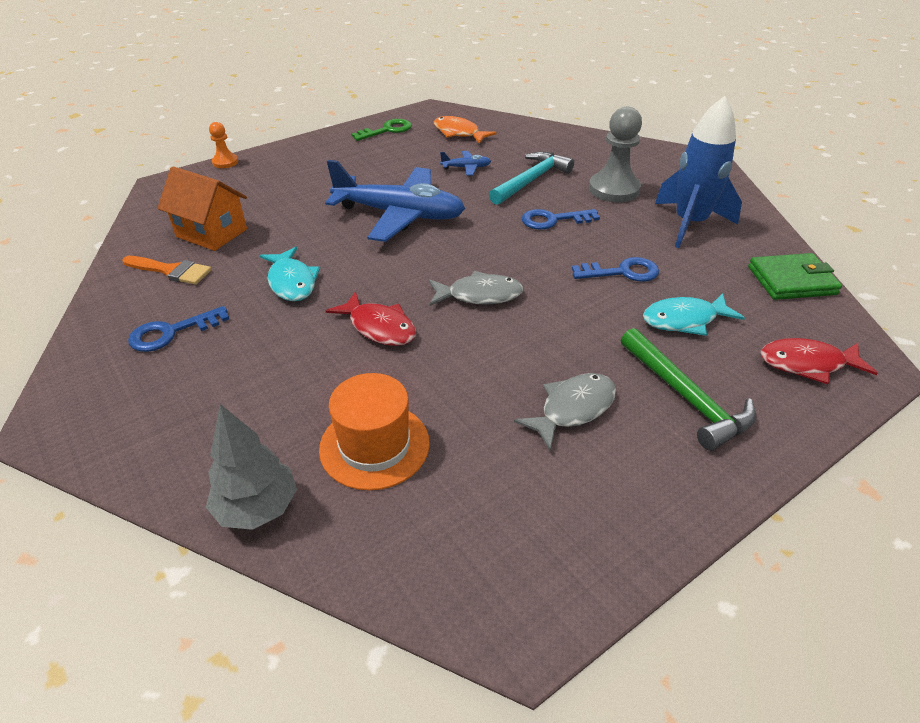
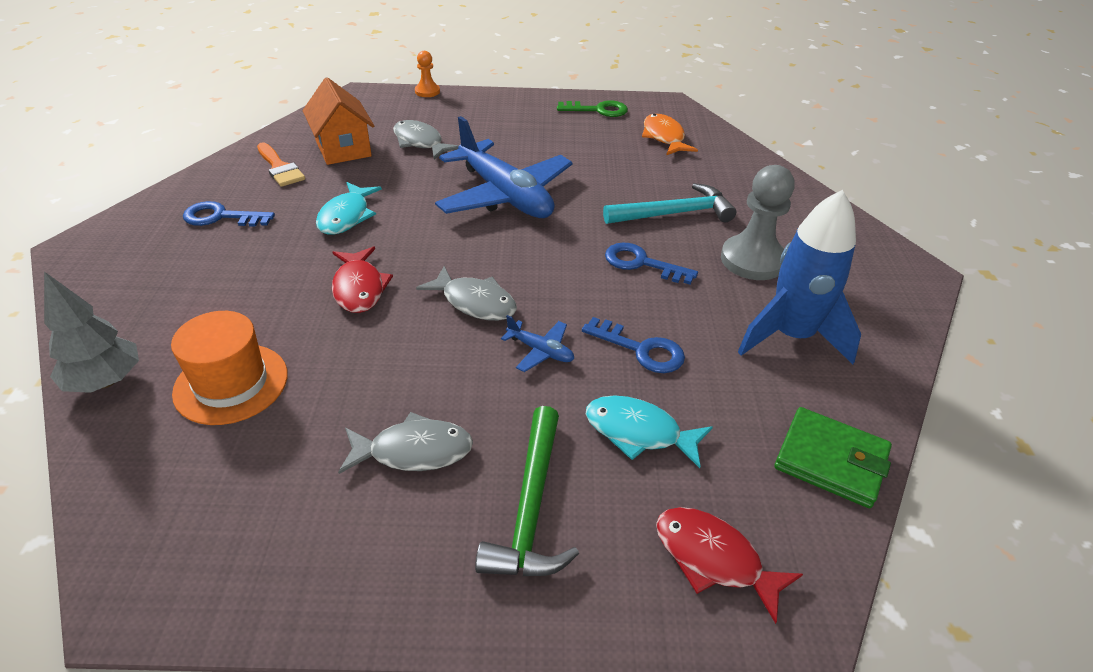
camera: 35 degrees right, 0 degrees up
(276, 203) = (420, 142): none -> grey fish
(466, 168) = (625, 175): blue plane -> blue plane (540, 351)

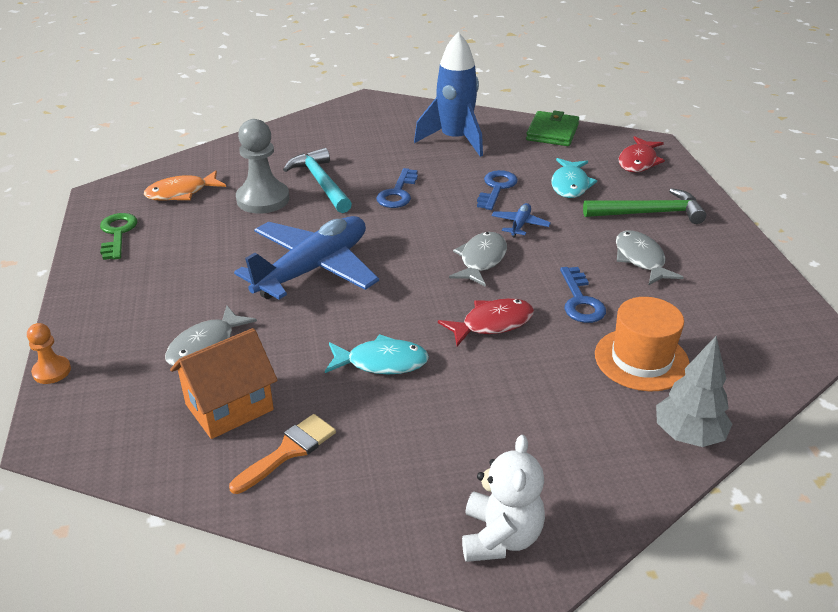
camera: 100 degrees left, 5 degrees down
(118, 243) = (500, 537): none -> white teddy bear
(221, 217) = (414, 463): blue key -> blue key (580, 301)
(752, 260) = (375, 151): grey pawn -> grey pawn (263, 199)

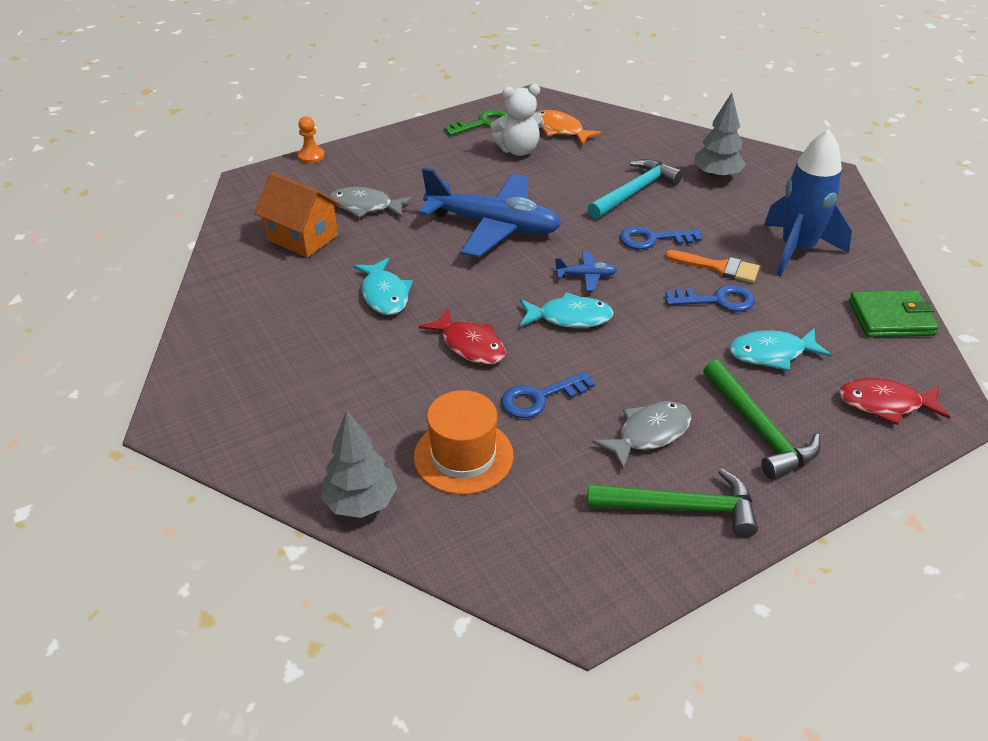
camera: 70 degrees right, 5 degrees up
(263, 199) = (582, 170): grey pawn -> none
(288, 451) = (266, 277): orange brush -> orange brush (718, 267)
(331, 142) = (716, 176): none -> grey tree
(481, 260) = (569, 317): grey fish -> turquoise fish
(500, 537) = (206, 401): white teddy bear -> white teddy bear (518, 150)
(520, 225) = (654, 331): blue plane -> blue plane (586, 276)
(722, 266) = (681, 508): none -> green hammer

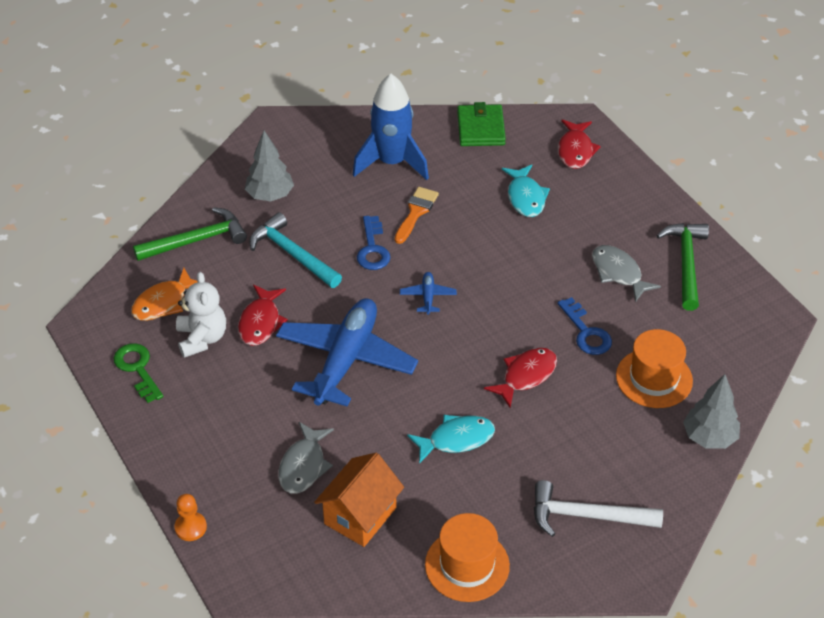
camera: 90 degrees left, 5 degrees up
(229, 300) = (467, 565): none -> orange hat
(266, 385) = (587, 516): none -> white hammer
(540, 178) = (261, 322): none -> red fish
(569, 317) = (486, 310): turquoise fish -> none
(717, 300) = (461, 219): blue key -> none
(758, 429) = (607, 216): green hammer -> green hammer (196, 240)

